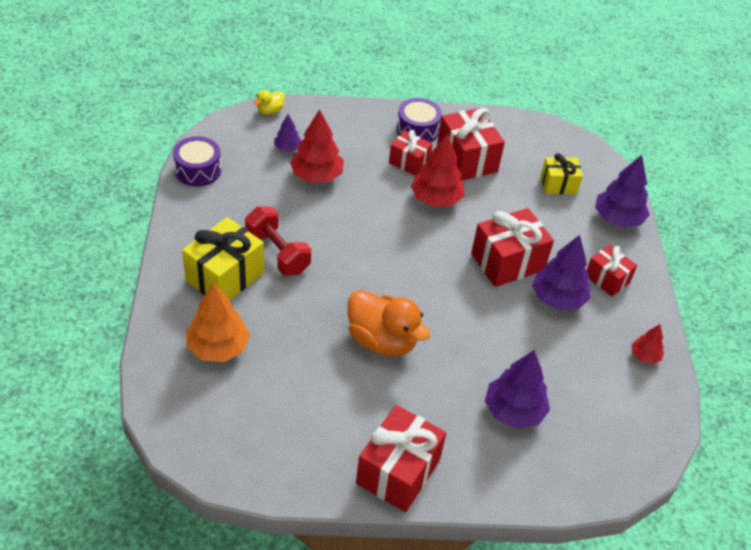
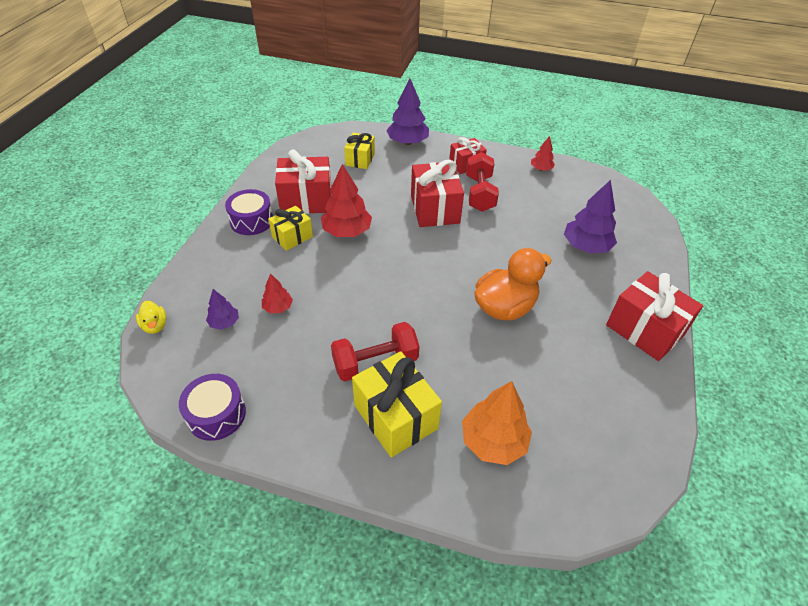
camera: 70 degrees left, 0 degrees up
(316, 175) = (278, 307): red tree -> red tree, size x0.54
(409, 162) = (292, 237): red gift -> yellow gift
(558, 298) = (479, 193): purple tree -> red dumbbell

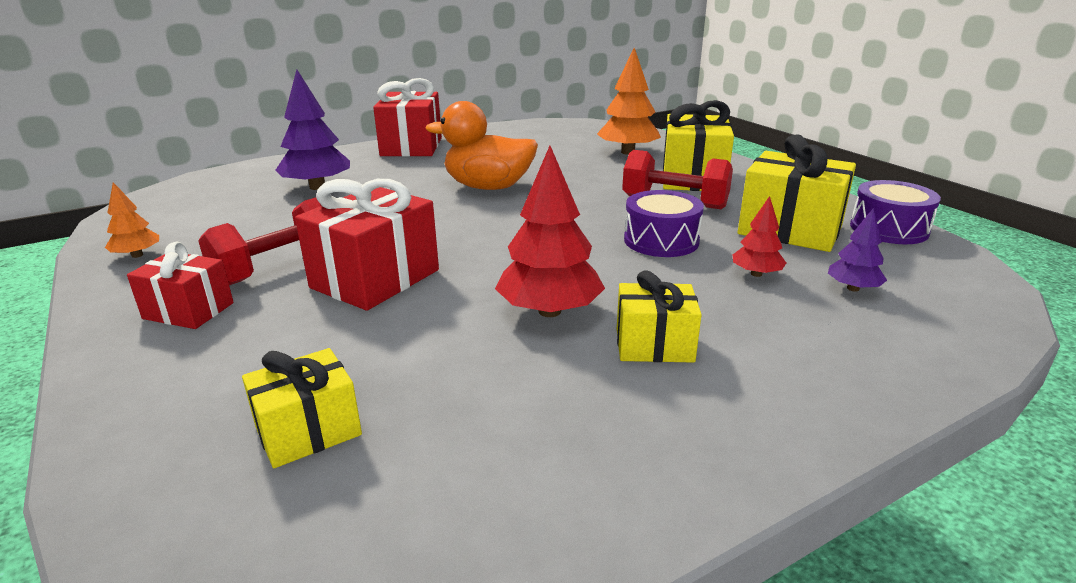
camera: 135 degrees left, 20 degrees down
(155, 325) = (986, 326): yellow duck -> none
(251, 220) = (717, 414): purple drum -> purple drum (661, 240)
(281, 370) = (790, 230): none -> yellow gift
(306, 200) = (554, 397): red gift -> none
(407, 142) = (146, 414): purple tree -> none
(541, 169) = (137, 255): red tree -> orange tree

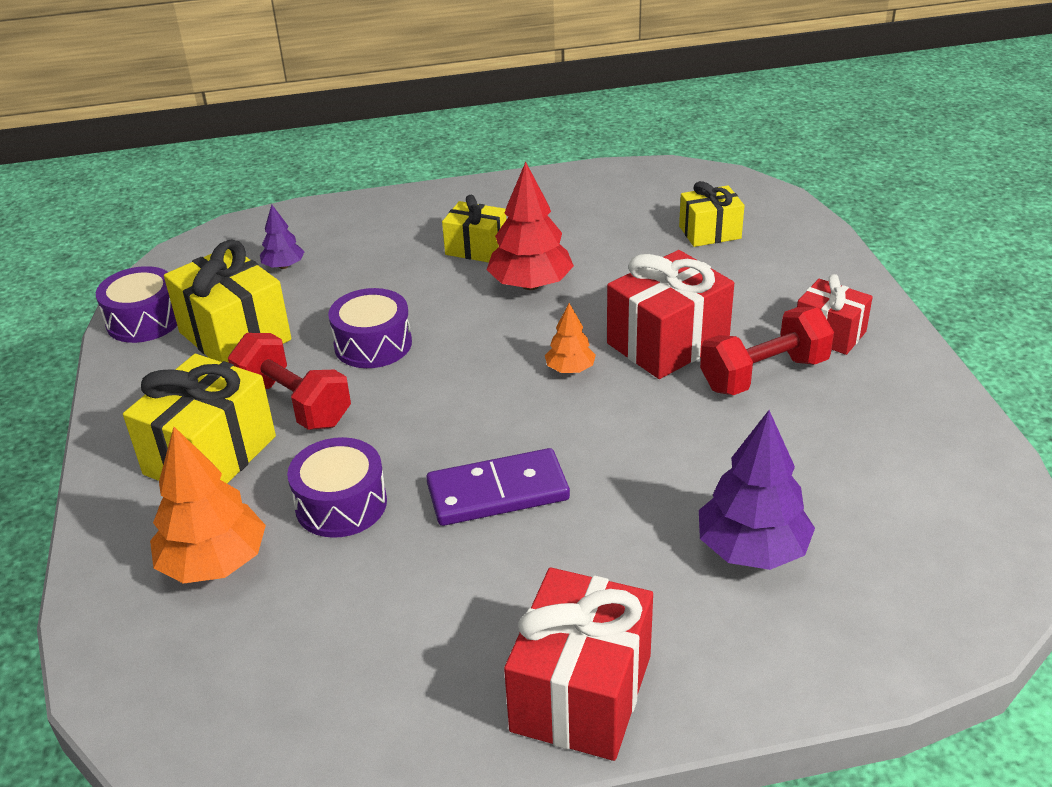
camera: 160 degrees left, 10 degrees up
(137, 255) = (932, 423): orange tree -> orange tree (570, 369)
(488, 187) = (498, 492): orange duck -> purple domino
(583, 173) = (341, 504): none -> purple drum
(756, 274) = (336, 291): red tree -> none

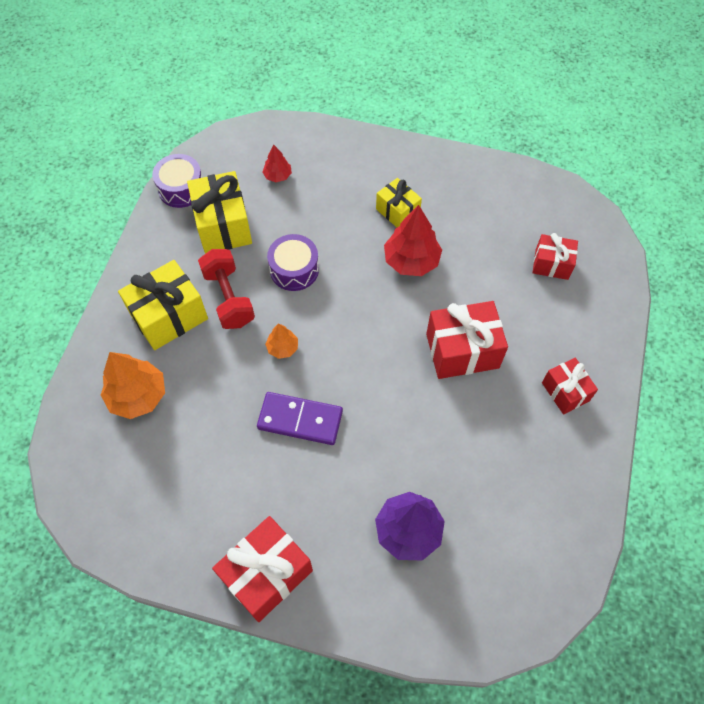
camera: 25 degrees right, 25 degrees up
(284, 266) = (278, 176): purple tree -> red tree
(341, 504) = (217, 387): purple drum -> none
(570, 369) = (392, 345): orange tree -> orange tree (282, 348)
(710, 232) = (551, 264): yellow gift -> red gift
(764, 374) = (502, 405): red dumbbell -> none

